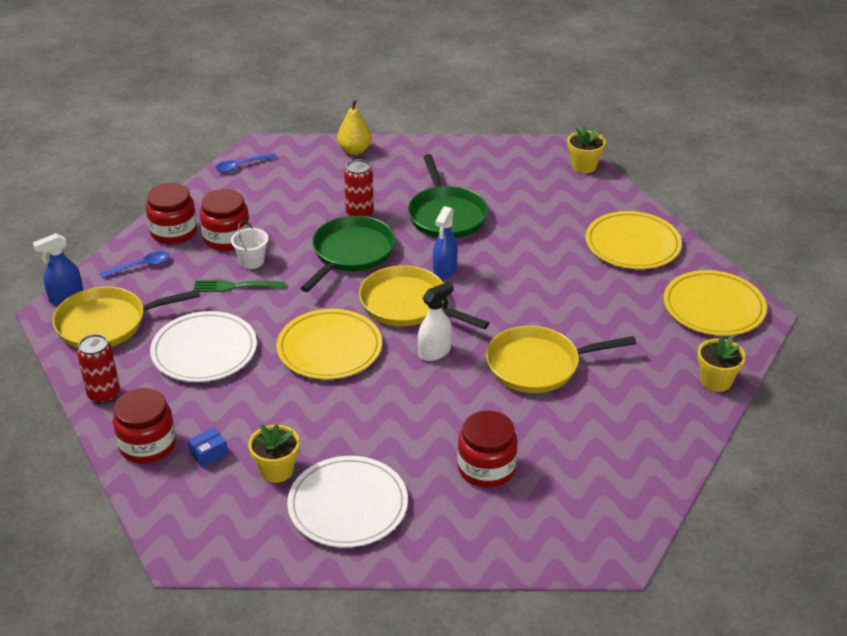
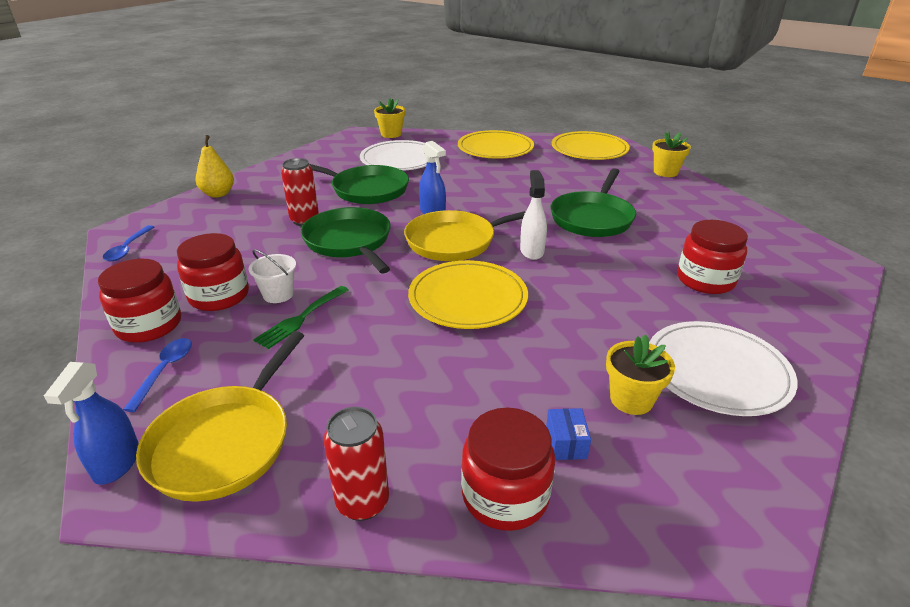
camera: 55 degrees left, 5 degrees down
(204, 350) = (378, 378): white plate -> white plate (400, 159)
(537, 365) = (592, 218): yellow pan -> green pan

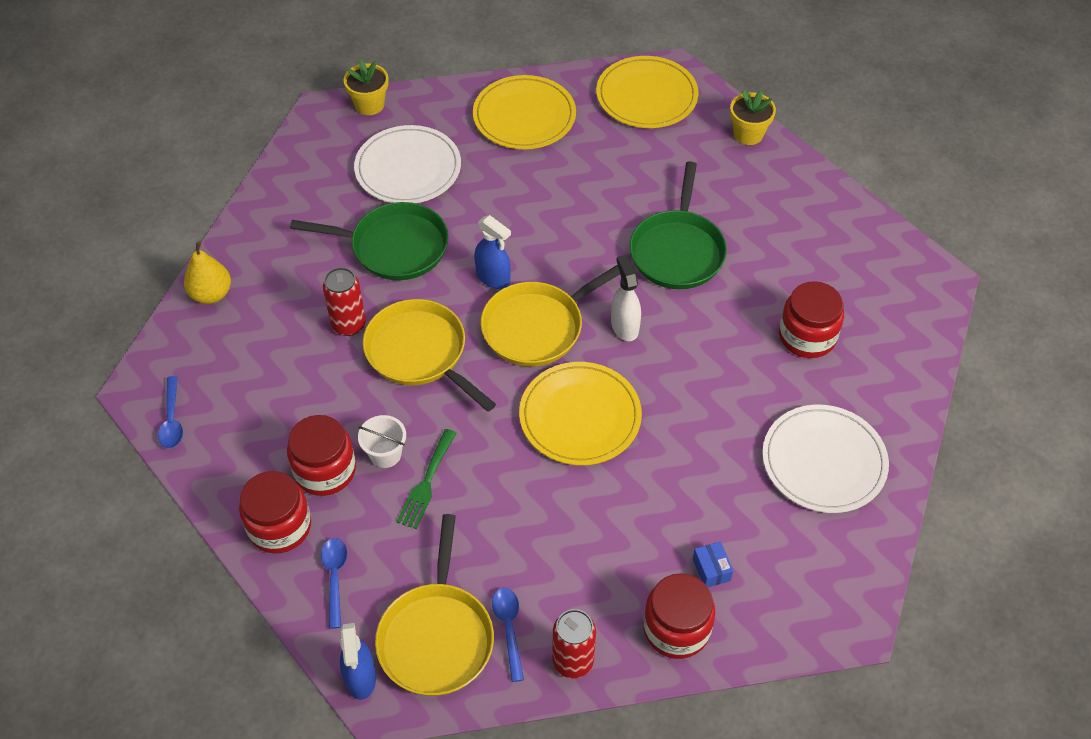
camera: 15 degrees left, 20 degrees up
(307, 451) = (509, 628): none -> blue spoon
(349, 241) = (419, 352): green pan -> yellow pan
(631, 399) = (756, 511): yellow flower pot -> none

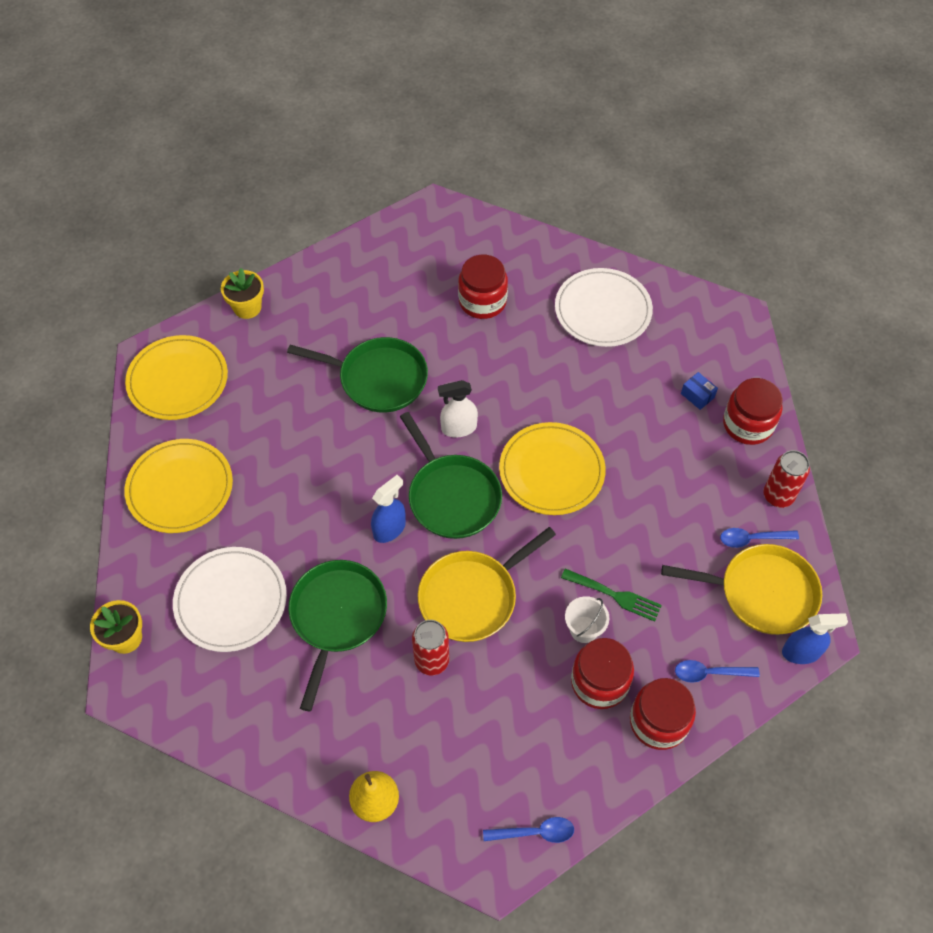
camera: 85 degrees left, 5 degrees up
(537, 327) = (452, 496): yellow pan -> green pan
(711, 570) = (697, 395): blue box -> blue box turned 60 degrees clockwise

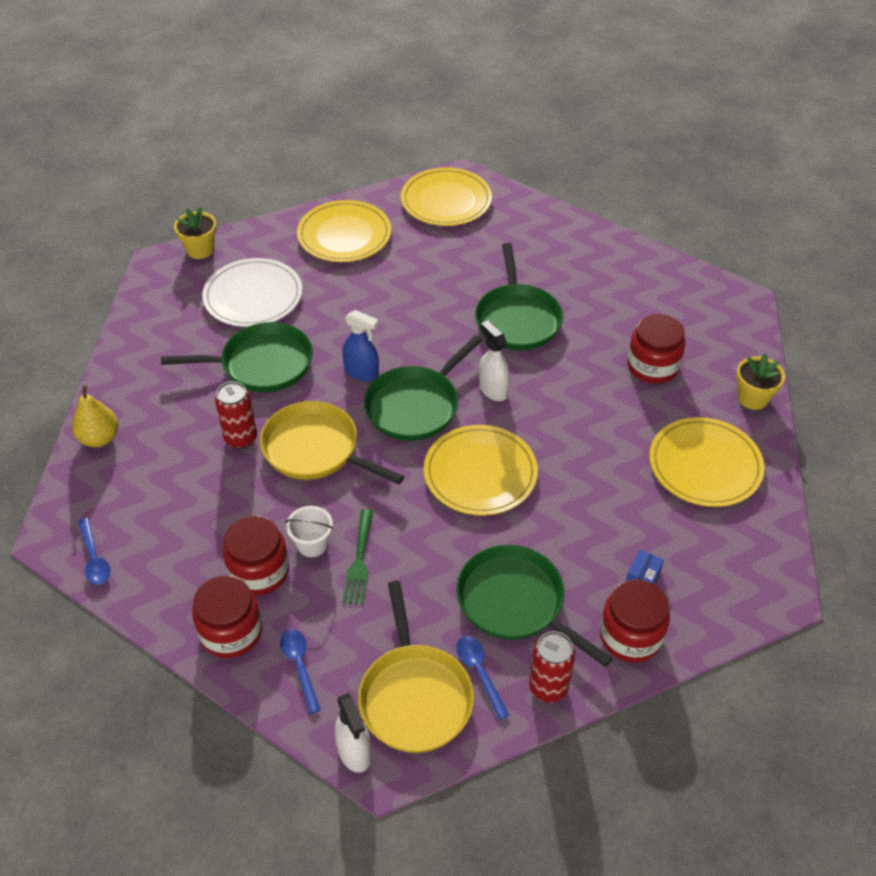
camera: 70 degrees right, 10 degrees down
(247, 307) = (543, 215): yellow flower pot -> yellow flower pot (752, 398)
(603, 310) = (705, 465): white plate -> yellow plate
(694, 491) = (515, 602): none -> green pan
(801, 652) = (354, 752): blue spray bottle -> white spray bottle

